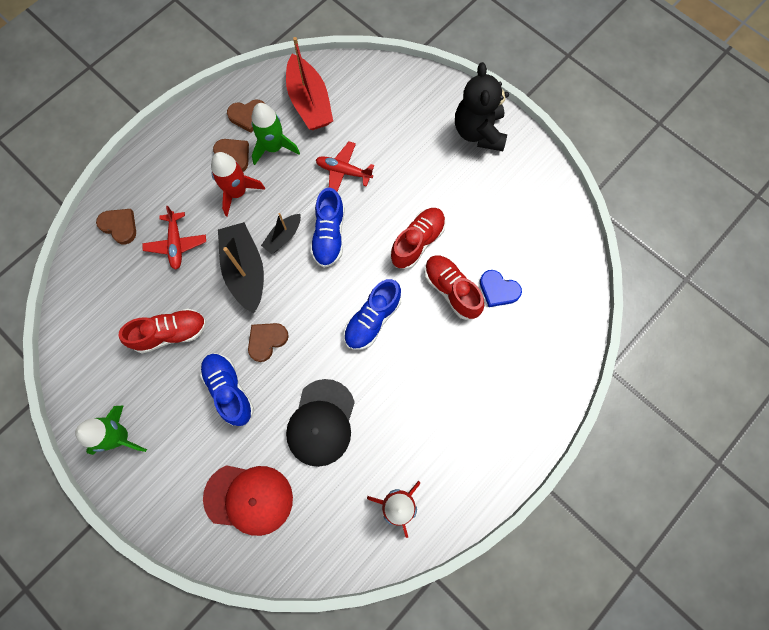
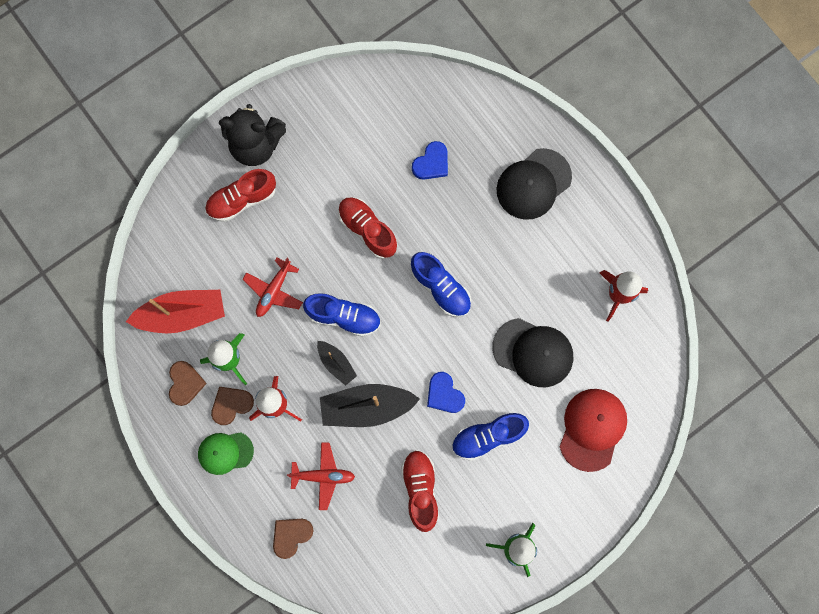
camera: 80 degrees left, 5 degrees up
(190, 159) = (225, 452): none -> green cap
(266, 341) = (444, 394): brown heart -> blue heart
(451, 290) = (424, 207): red shoe -> red shoe (242, 199)
(500, 395) = (533, 184): none -> black cap

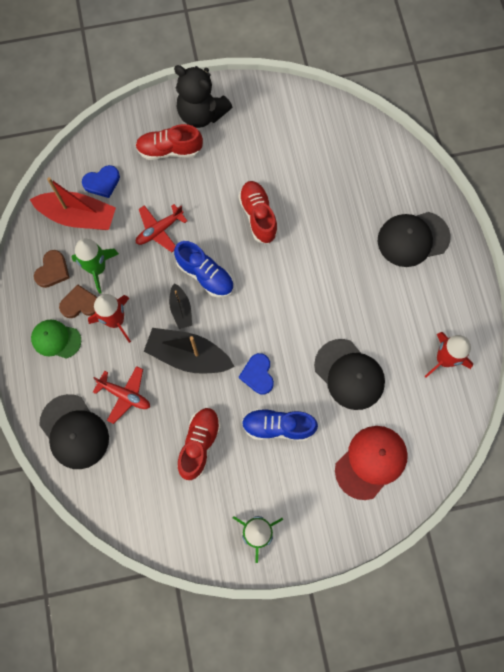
camera: 25 degrees right, 5 degrees down
(291, 536) = (74, 432): brown heart -> black cap
(431, 163) = (335, 187): blue heart -> blue heart (102, 182)
(440, 288) = (296, 287): blue shoe -> none

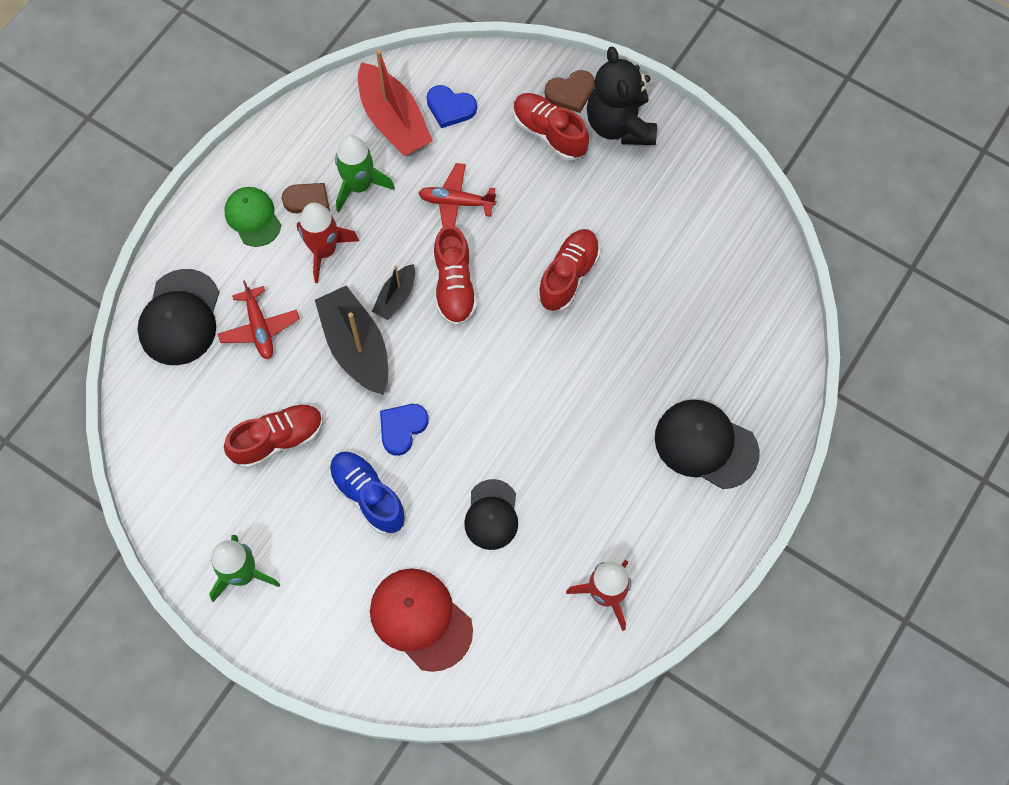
camera: 45 degrees right, 5 degrees down
(52, 270) = (317, 150): brown heart -> brown heart (570, 93)
(205, 275) = (454, 286): blue shoe -> red shoe
(349, 374) = (491, 515): black cap -> black cap, size x0.66
(371, 462) = (421, 619): red cap -> red cap turned 135 degrees counterclockwise

